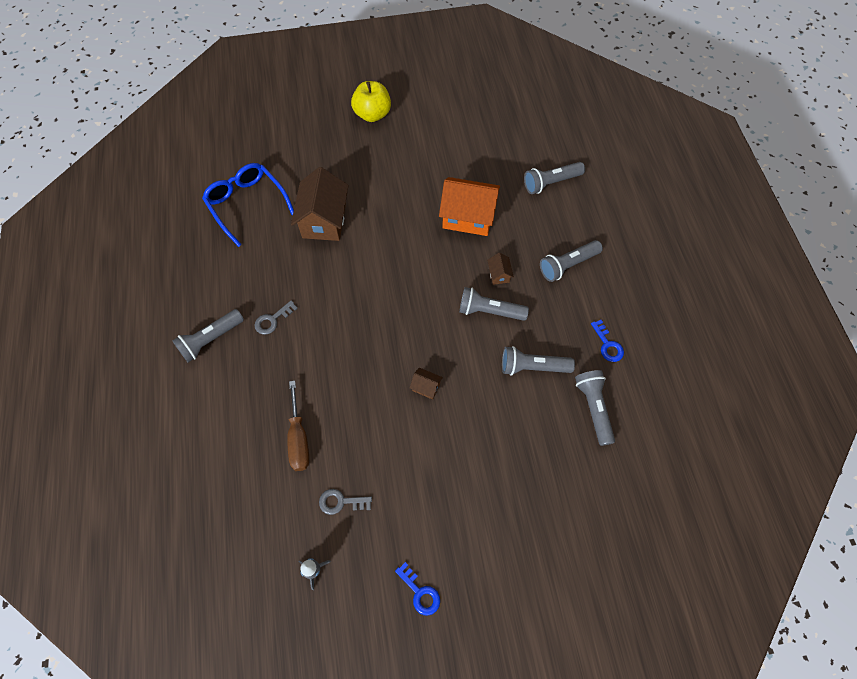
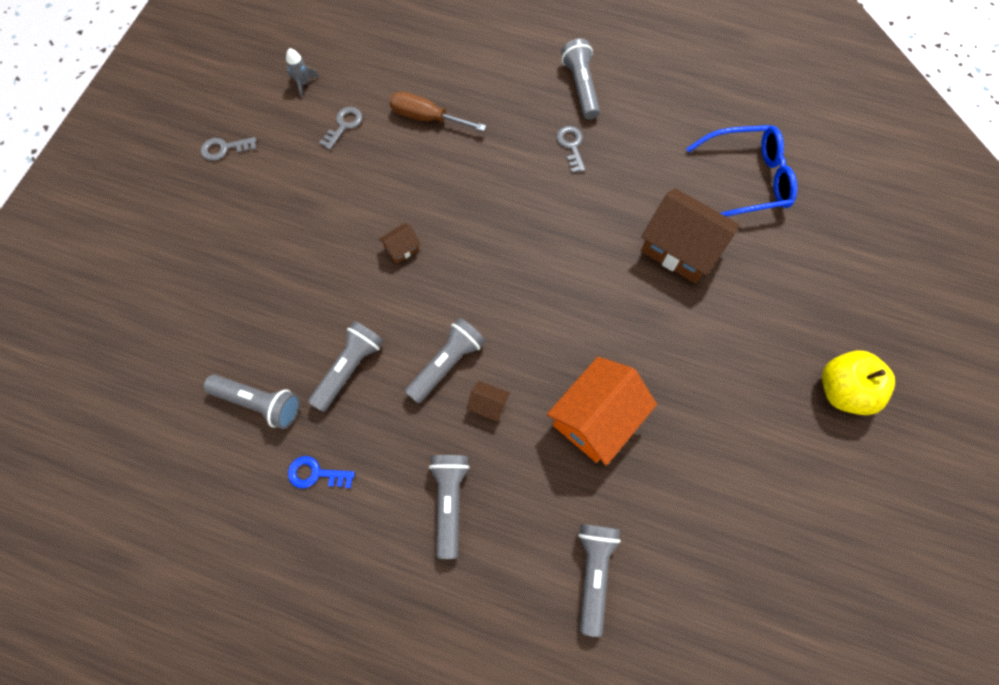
camera: 120 degrees right, 5 degrees up
(420, 592) = (224, 148): blue key -> grey key

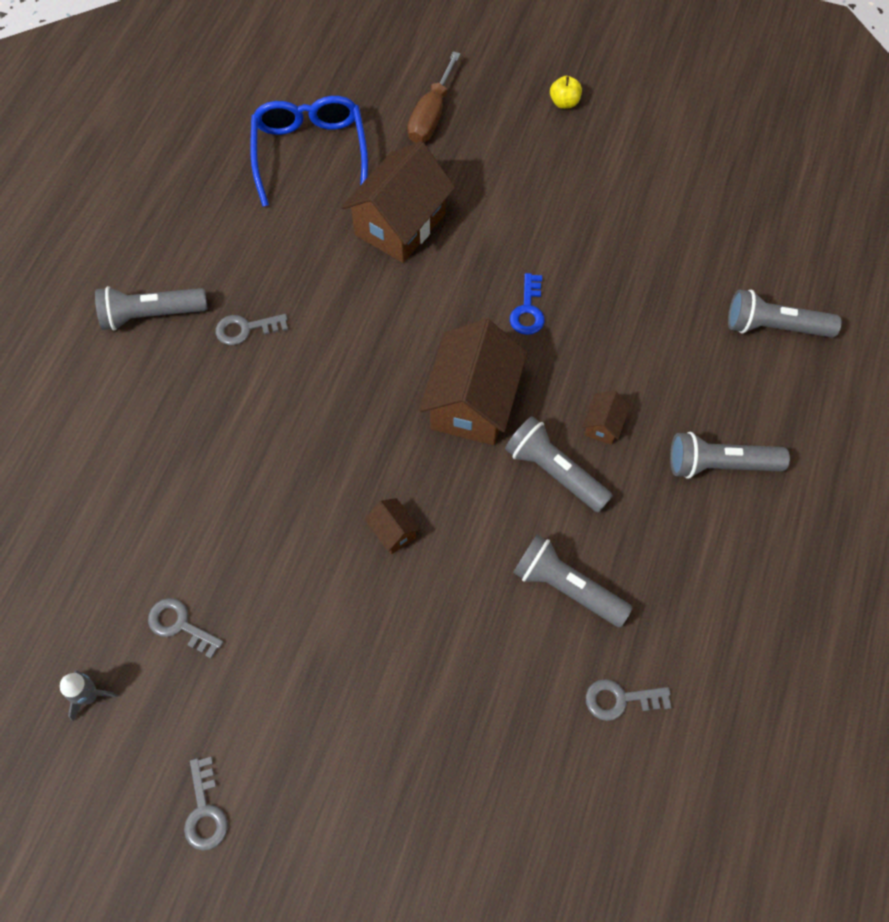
camera: 90 degrees left, 5 degrees down
(259, 403) = (620, 699): grey flashlight -> grey key
(316, 473) = (705, 617): blue key -> blue key (528, 310)
(427, 118) = (179, 508): brown screwdriver -> brown screwdriver (431, 115)
(509, 303) = (472, 403): none -> brown house
(595, 418) = (611, 318): orange house -> none
(842, 390) = (564, 102): yellow apple -> yellow apple, size x0.50

